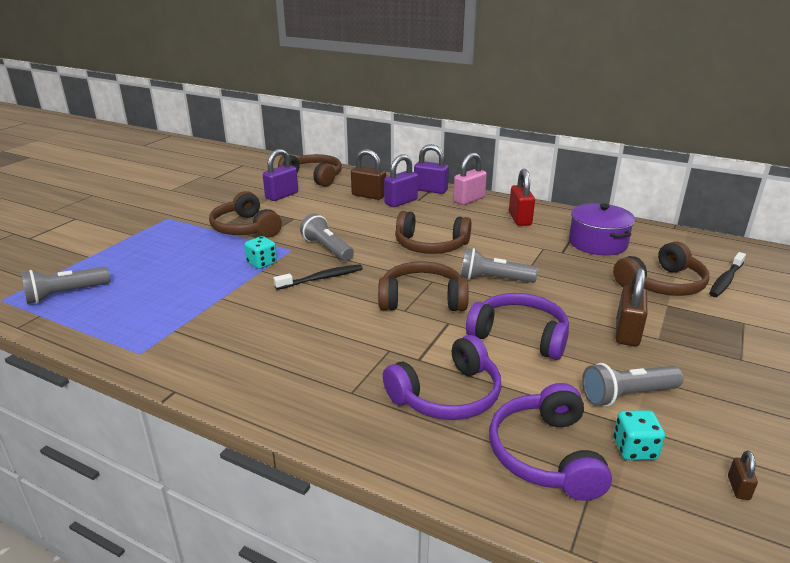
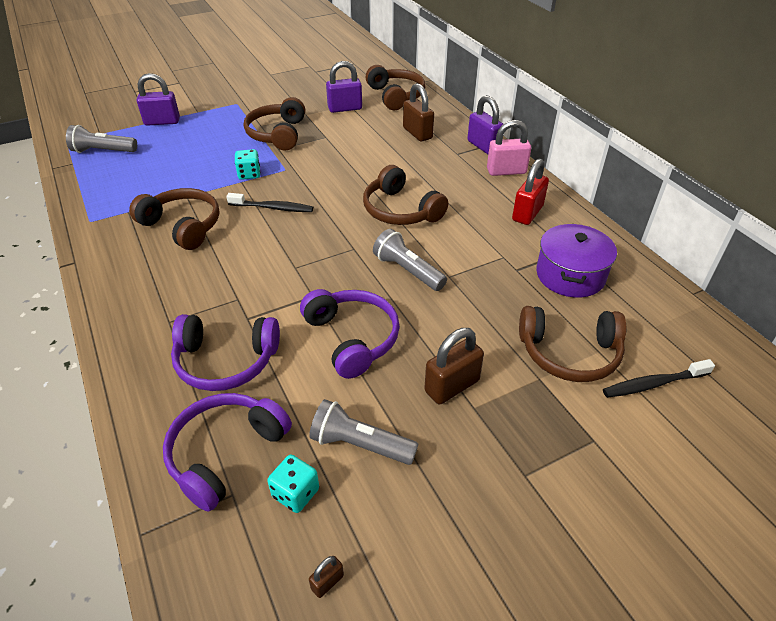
camera: 35 degrees right, 15 degrees up
(327, 249) = (312, 179): grey flashlight -> none
(401, 202) = (437, 151): purple padlock -> purple padlock (162, 122)
(422, 299) = (322, 263): brown headphones -> brown headphones (183, 226)

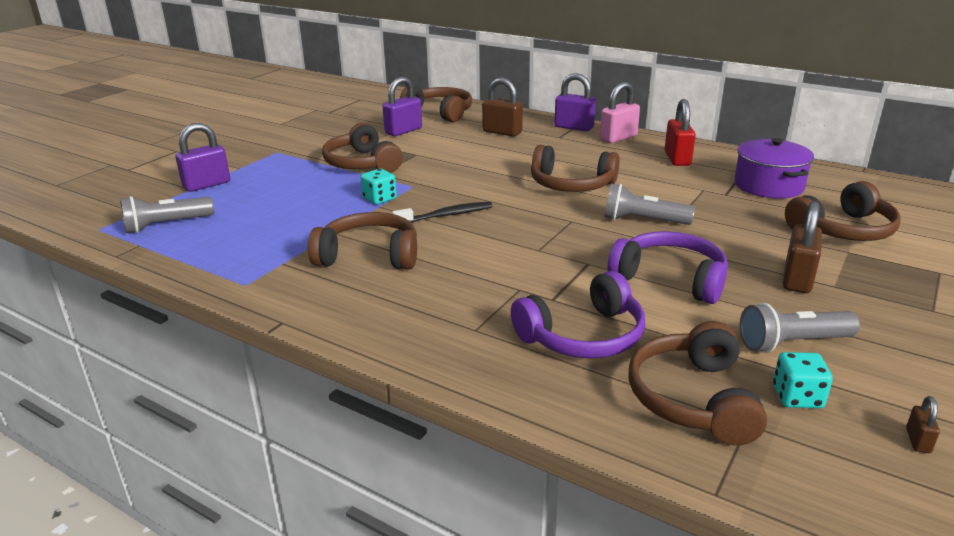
camera: 30 degrees left, 15 degrees down
(225, 453) = (693, 398): purple headphones -> brown headphones
(653, 384) = (921, 227): black toothbrush -> none

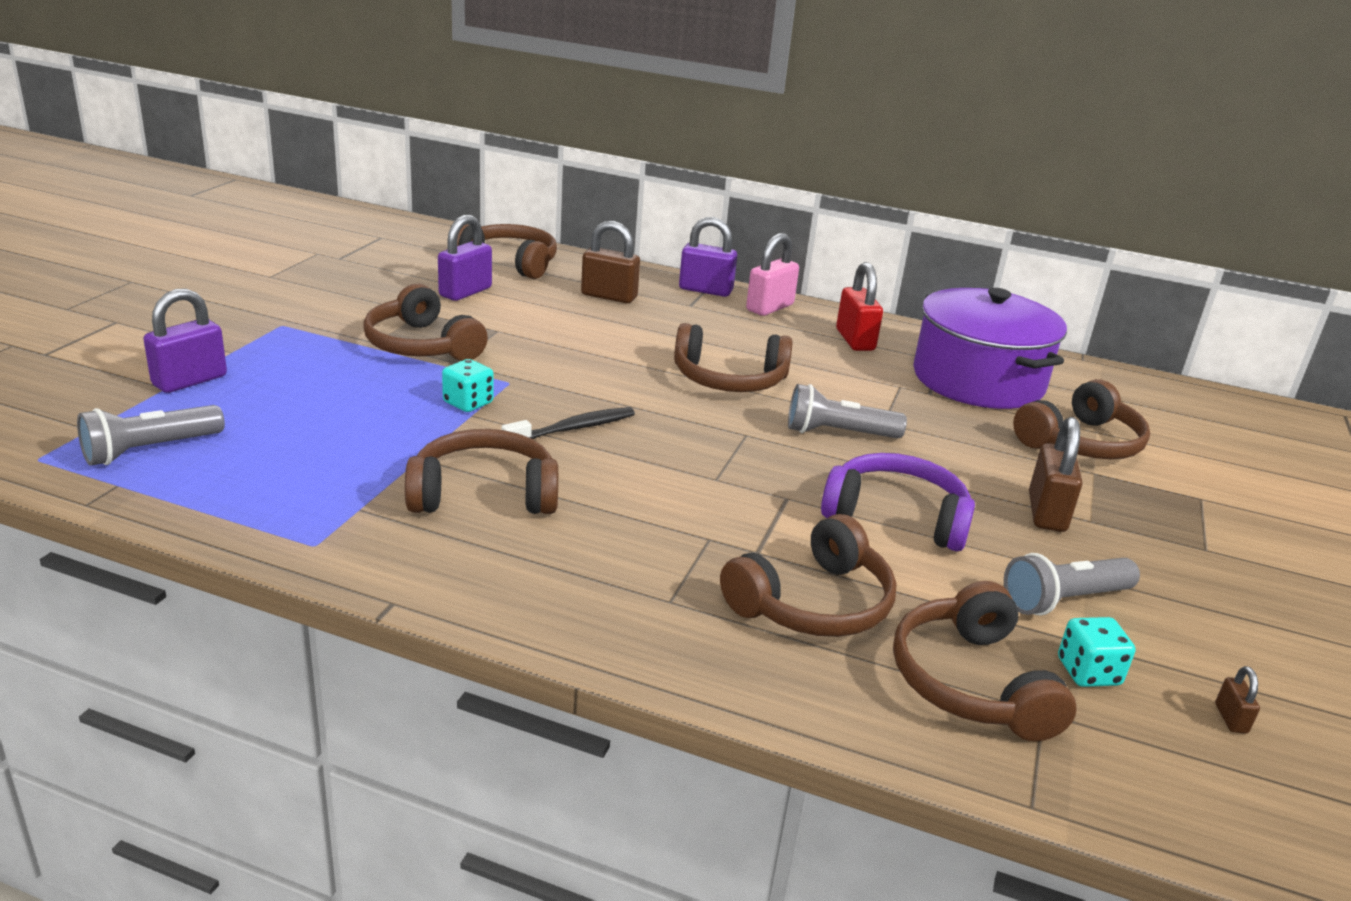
camera: 15 degrees left, 0 degrees up
(583, 336) = (813, 603): purple headphones -> brown headphones
(768, 185) = (978, 380): purple pot -> purple pot, size x1.51

